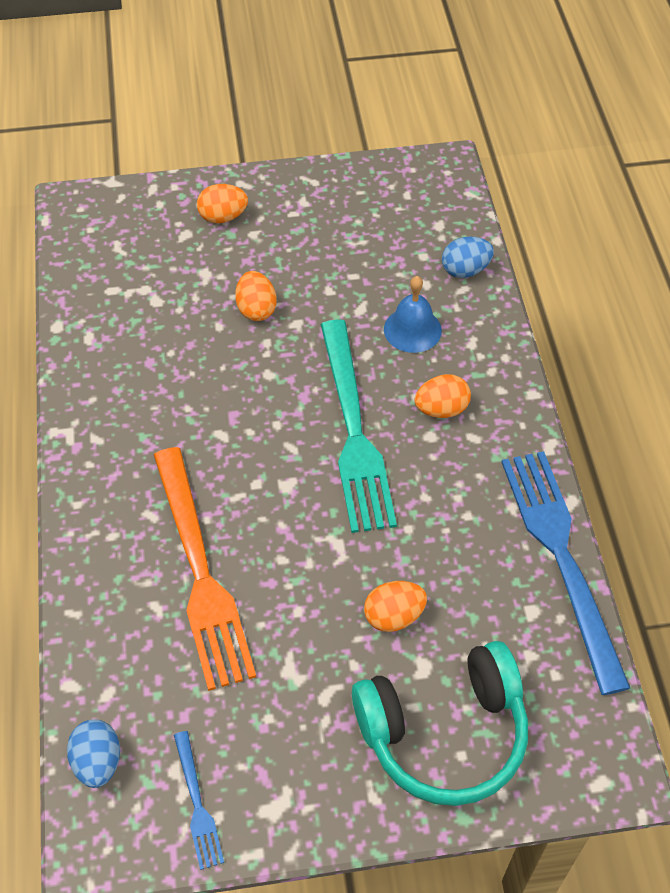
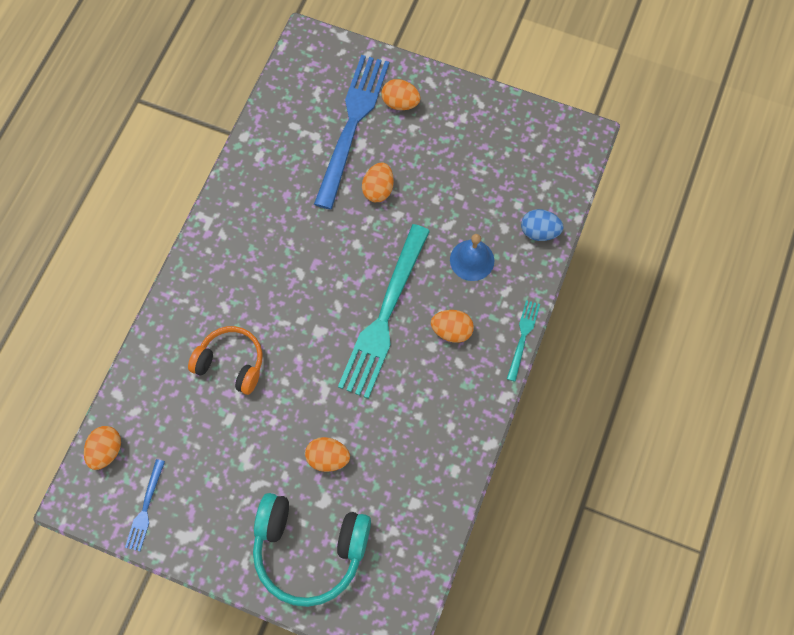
camera: 30 degrees right, 15 degrees up
(98, 762) = (106, 450): blue egg -> orange egg
(200, 572) = (231, 363): orange fork -> orange headphones
(524, 378) = (523, 337): none -> turquoise fork
(561, 557) = (458, 478): blue fork -> blue fork (352, 125)

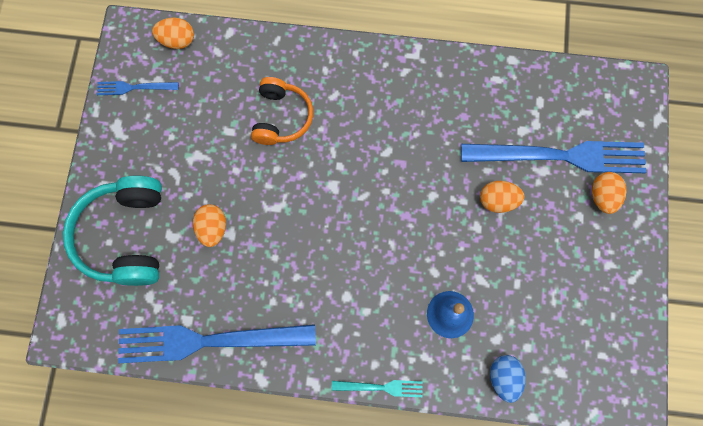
camera: 75 degrees right, 5 degrees up
(384, 316) = (365, 243): turquoise fork -> none
(440, 486) = (208, 340): none -> blue fork
(451, 331) = (368, 312): orange egg -> none

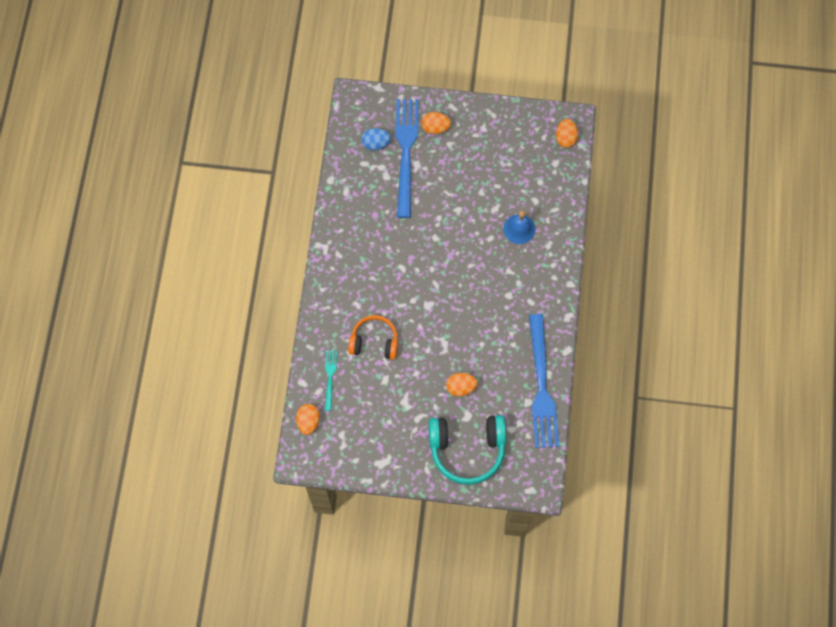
camera: 90 degrees left, 5 degrees down
(134, 87) = (348, 452): blue fork -> none
(381, 387) = (569, 273): turquoise fork -> turquoise fork (330, 378)
(498, 201) = (439, 195): orange egg -> orange egg (565, 138)
(504, 378) = (560, 197): blue egg -> blue egg (376, 144)

